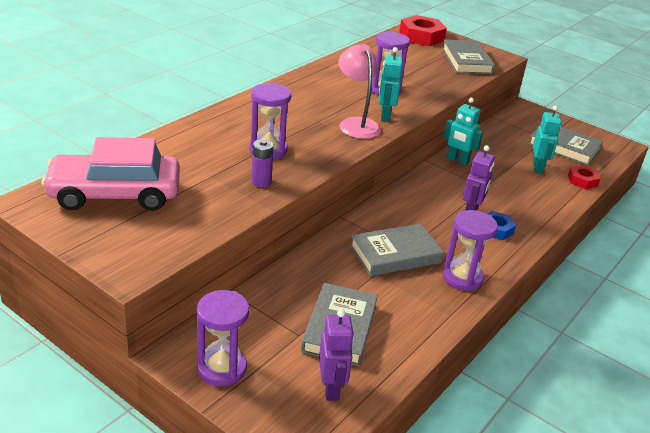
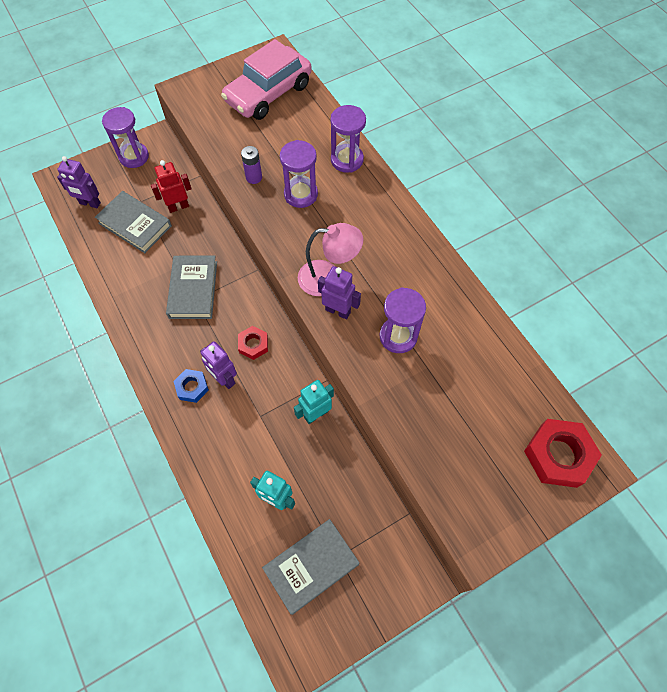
camera: 115 degrees right, 30 degrees up
(115, 194) = (268, 93): pink car -> pink car turned 150 degrees counterclockwise
(290, 296) = (178, 207): none -> red robot
(385, 116) = (338, 311): turquoise robot -> purple robot
(462, 278) = (145, 325): purple hourglass -> purple hourglass (347, 160)
(466, 61) = (468, 479): grey book -> none
(582, 180) = (237, 537): red nut -> red nut (253, 344)

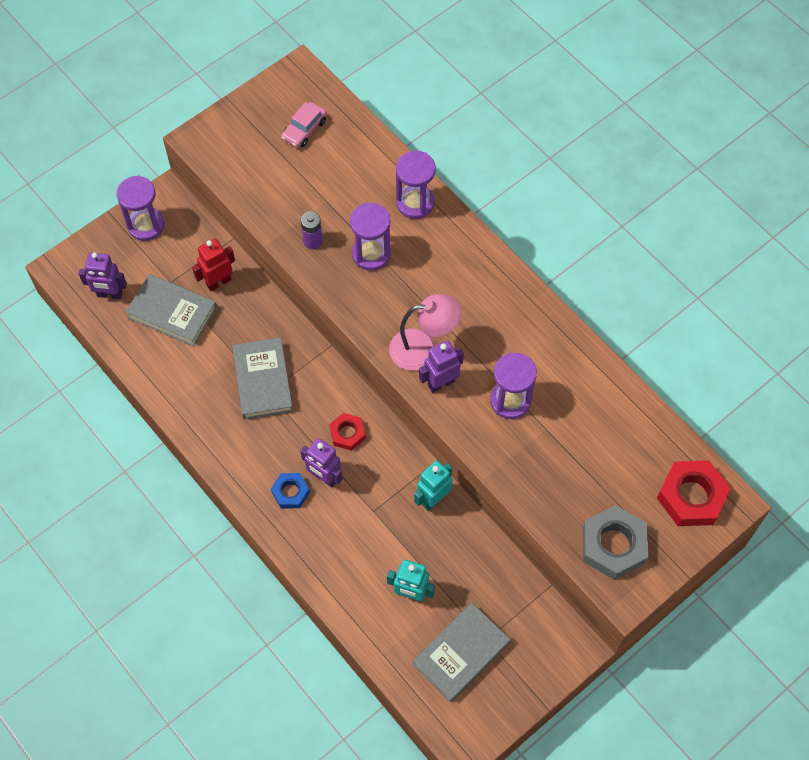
camera: 10 degrees left, 0 degrees up
(268, 93) = (304, 129): pink car -> pink car, size x0.47
(338, 311) = (441, 383): purple robot -> purple robot turned 45 degrees counterclockwise
(474, 491) = (613, 545): none -> grey nut

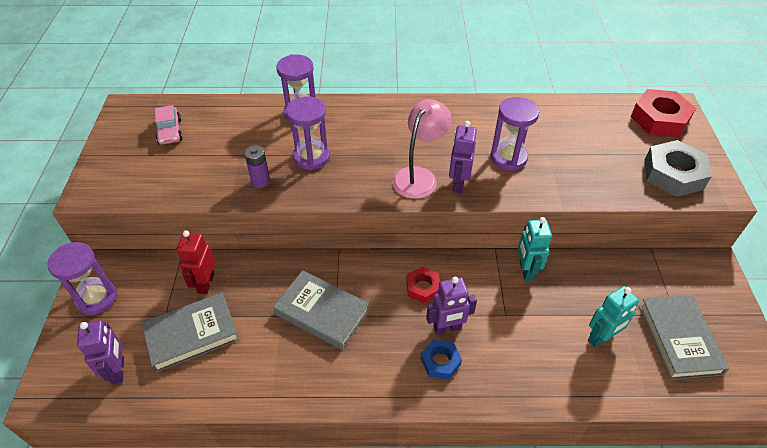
camera: 50 degrees left, 15 degrees down
(109, 294) = (118, 370): purple robot -> purple robot turned 60 degrees counterclockwise

